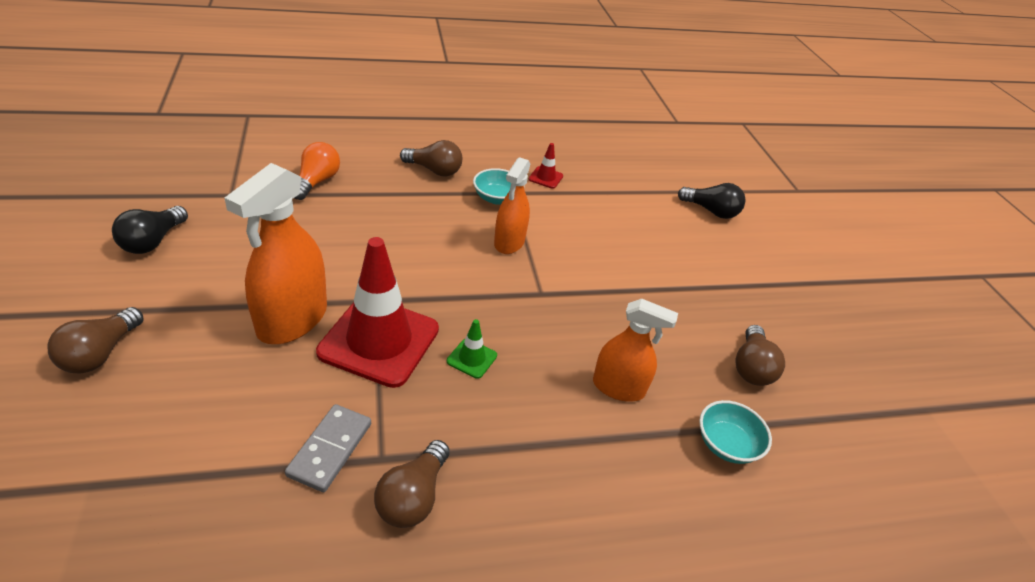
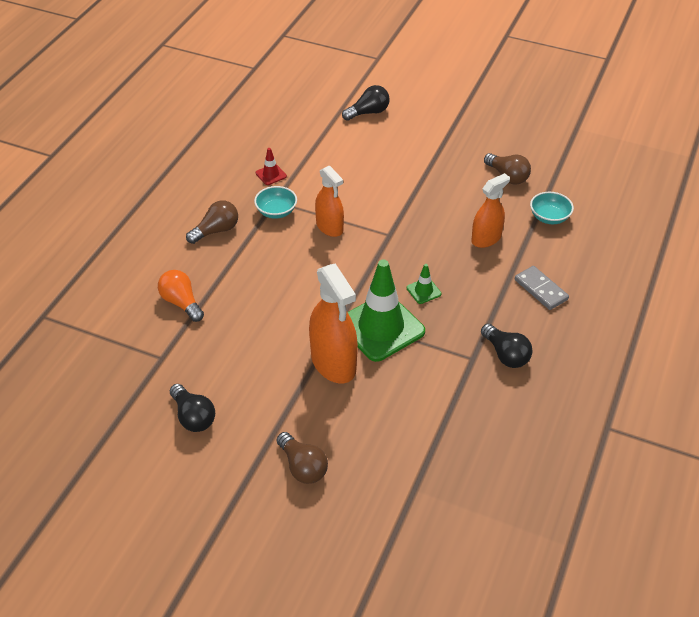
camera: 50 degrees left, 5 degrees up
(330, 449) = (453, 378): grey domino -> grey domino (541, 289)
(379, 341) = (381, 327): red traffic cone -> green traffic cone
(413, 497) = (506, 355): brown light bulb -> black light bulb

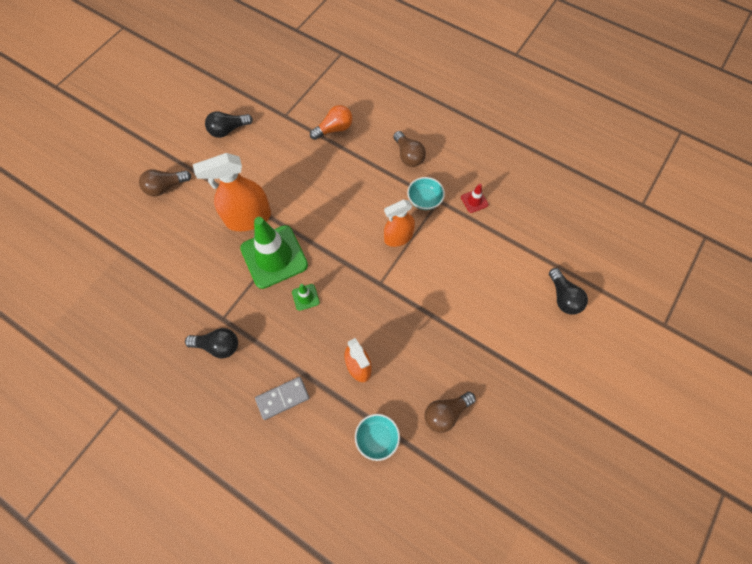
camera: 100 degrees right, 20 degrees up
(506, 355) = (218, 346): black light bulb -> black light bulb turned 150 degrees counterclockwise

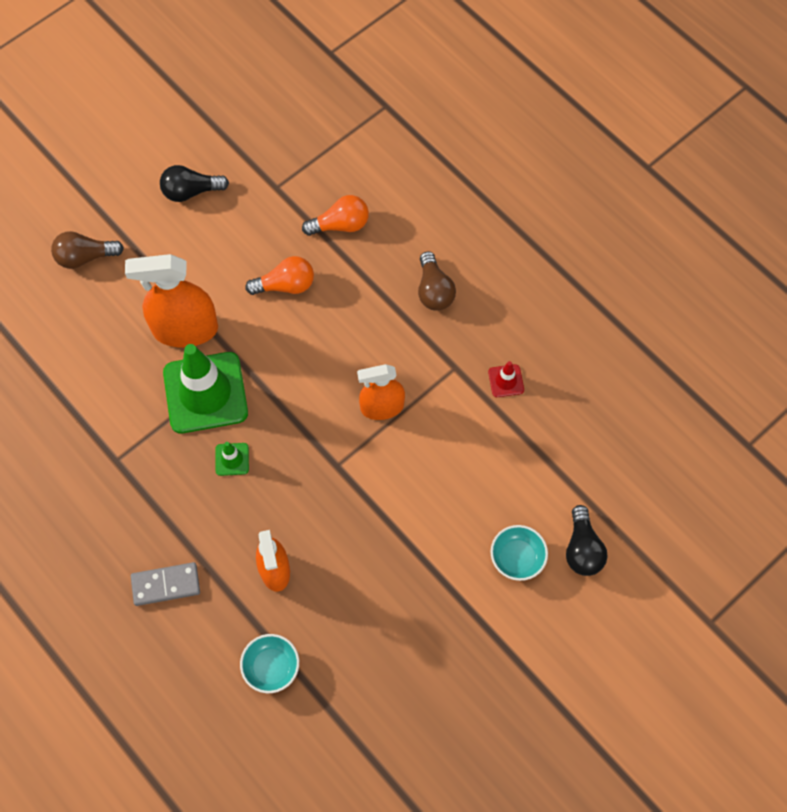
camera: 15 degrees right, 0 degrees up
(218, 346) = (101, 495): black light bulb -> none
(309, 174) = (285, 285): none -> orange light bulb
(424, 200) = (436, 362): turquoise bowl -> turquoise bowl (517, 558)
(446, 413) = (369, 660): brown light bulb -> none

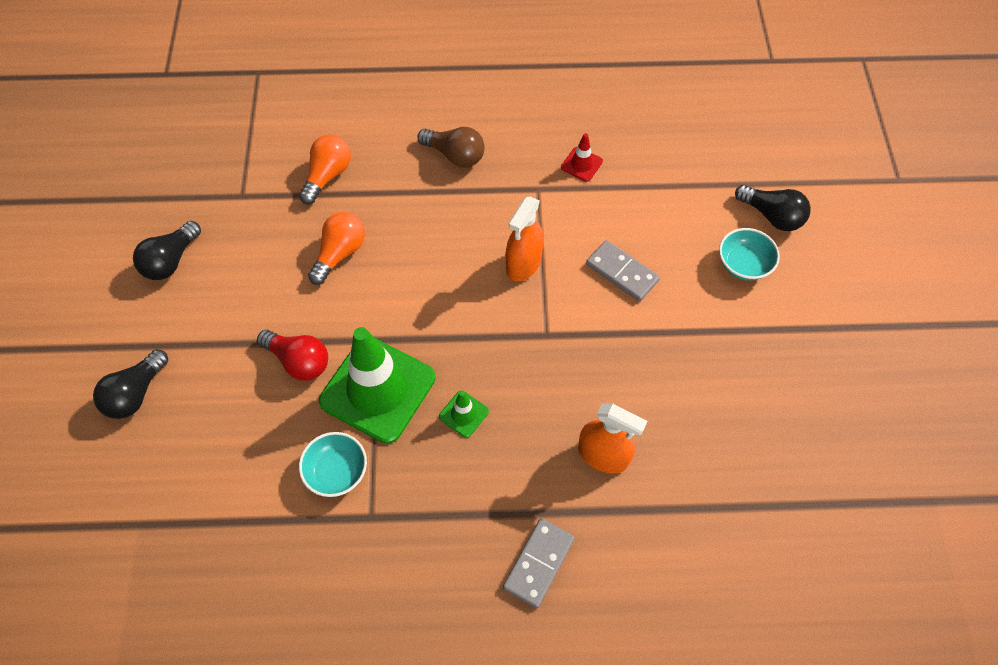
camera: 50 degrees left, 5 degrees down
(85, 257) = (136, 394): brown light bulb -> black light bulb
(185, 329) = (299, 361): orange spray bottle -> red light bulb
(271, 667) = (696, 526): turquoise bowl -> turquoise bowl (336, 471)
(433, 478) = (622, 272): none -> grey domino

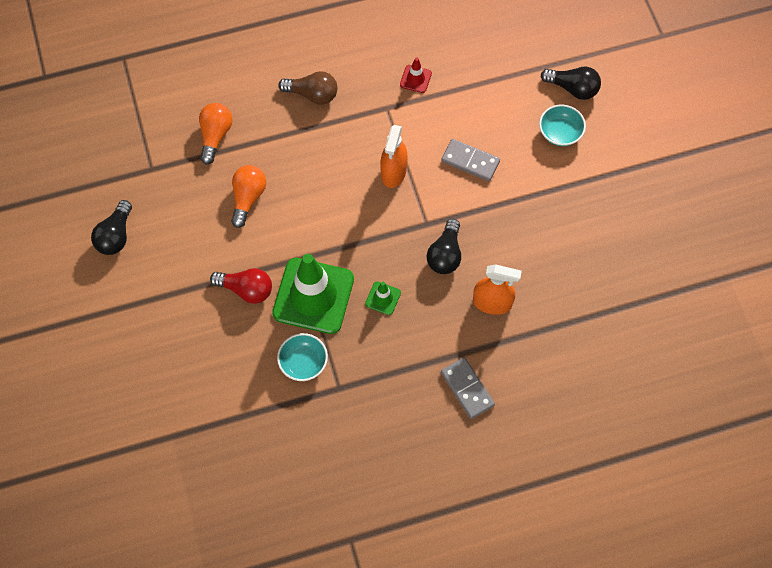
camera: 15 degrees left, 5 degrees up
(136, 394) = (131, 344): black light bulb -> black light bulb (445, 255)
(539, 563) = (467, 389): grey domino -> grey domino turned 45 degrees counterclockwise

